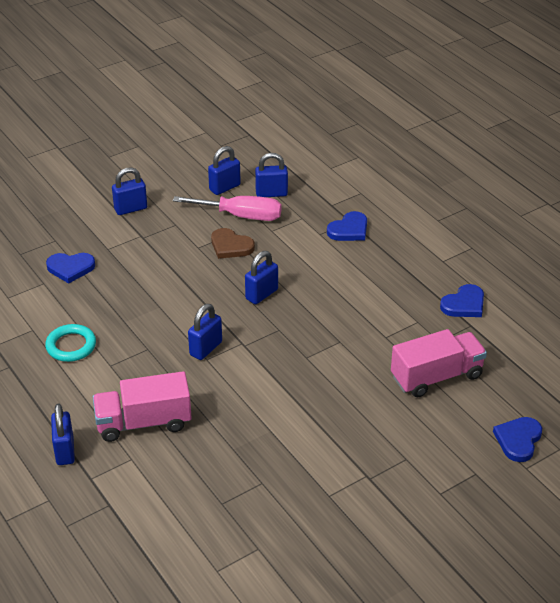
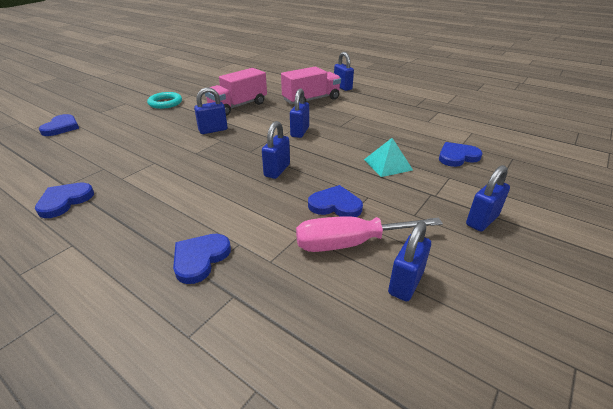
camera: 160 degrees right, 5 degrees down
(71, 346) = (392, 118): turquoise ring -> turquoise ring (165, 103)
(148, 275) = (388, 164): none -> turquoise pyramid
(231, 246) = (335, 205): brown heart -> blue heart
(271, 193) = (332, 291): blue padlock -> blue padlock (213, 130)
(436, 377) = (113, 146): pink truck -> pink truck (238, 106)

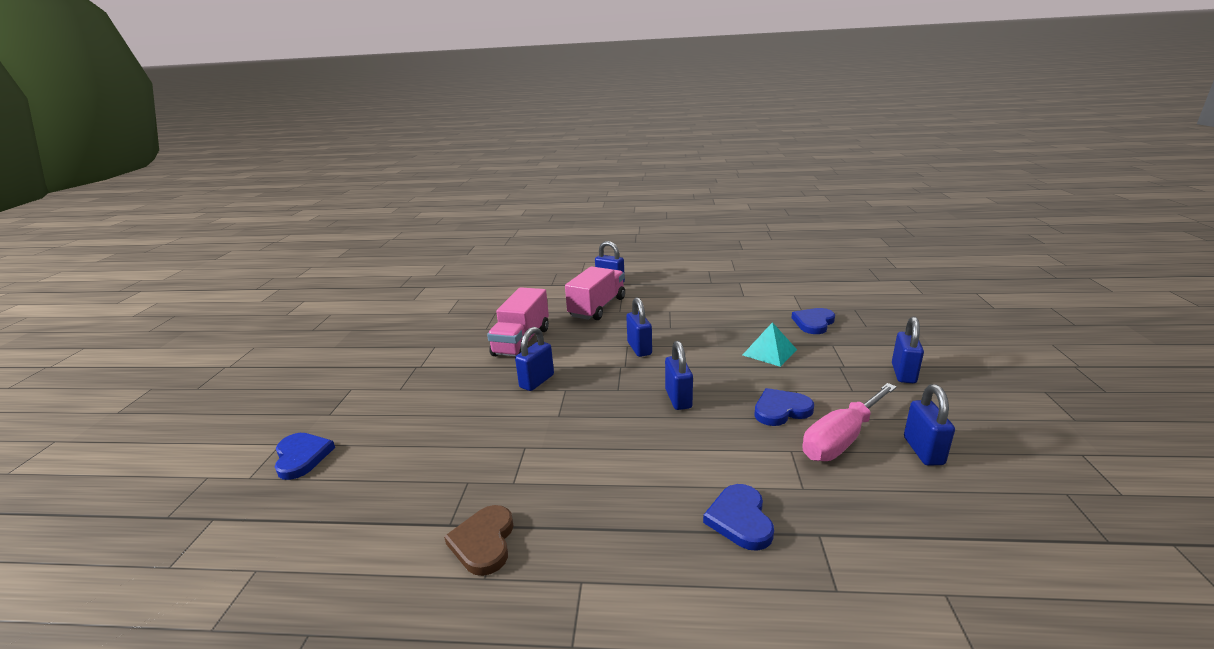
camera: 30 degrees left, 10 degrees down
(64, 201) = (483, 542): blue heart -> brown heart
(165, 103) = (414, 369): turquoise ring -> none

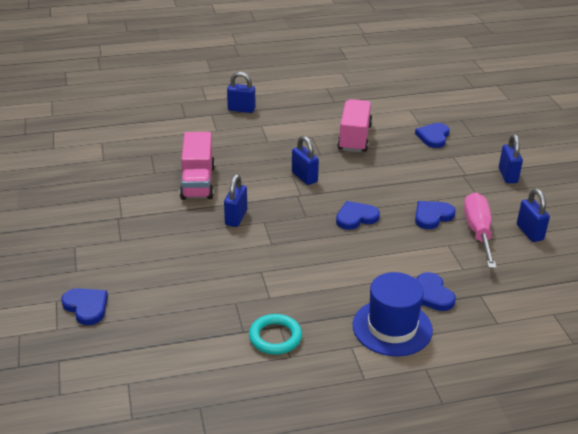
camera: 20 degrees left, 10 degrees up
(483, 542) = (275, 337): brown heart -> turquoise ring
(597, 307) = (245, 139): pink truck -> pink truck (354, 138)
(657, 562) = (392, 327): none -> blue hat
(678, 399) = (356, 217): blue padlock -> blue heart
(769, 352) = (408, 168): turquoise pyramid -> none
(841, 439) = (478, 232): pink screwdriver -> pink screwdriver turned 150 degrees clockwise

